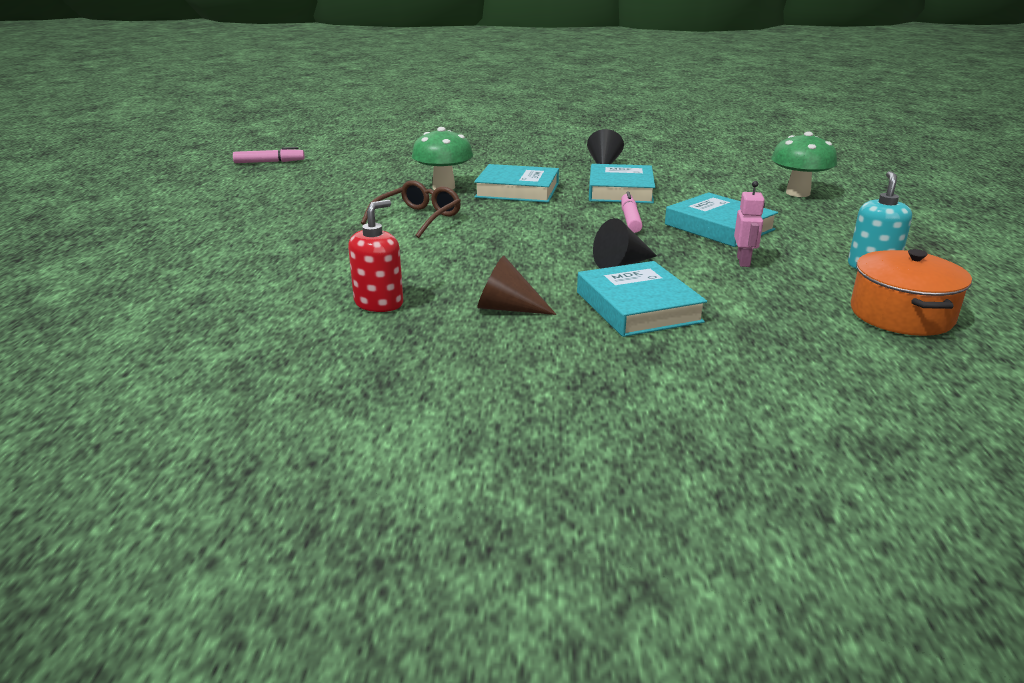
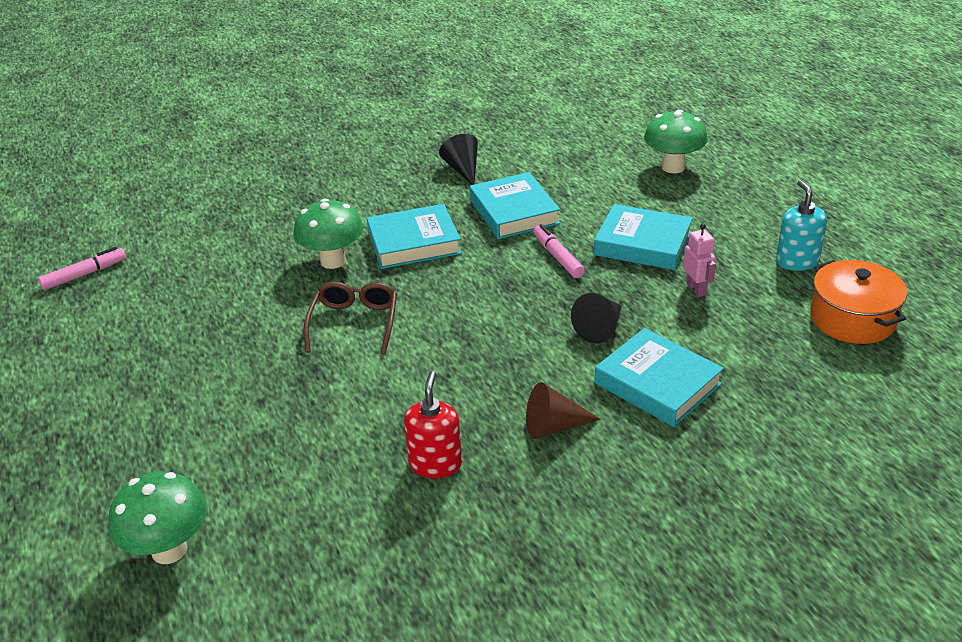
camera: 25 degrees left, 10 degrees up
(125, 294) = (169, 550): none -> green mushroom

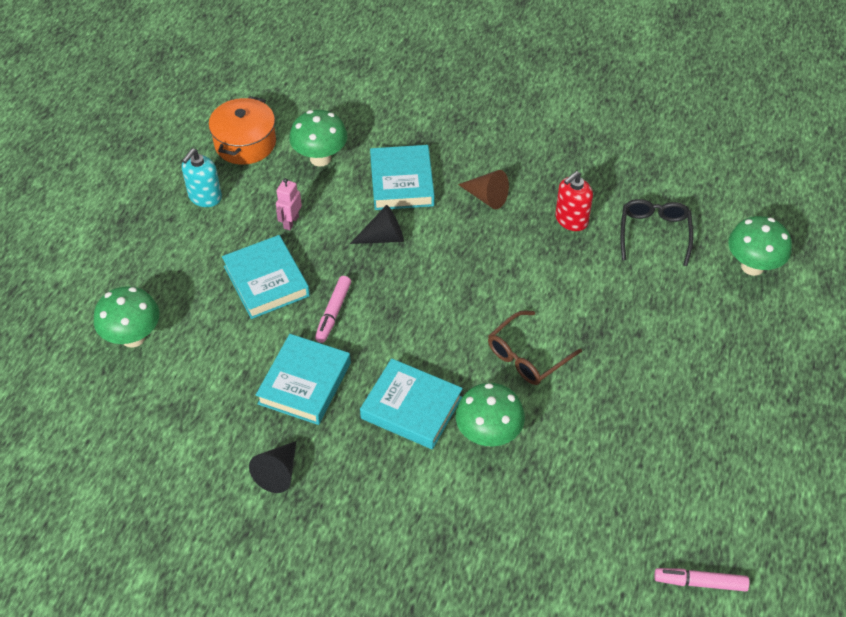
camera: 140 degrees left, 15 degrees up
(323, 512) = (654, 233): none -> black glasses
(766, 352) = (320, 158): none -> green mushroom

